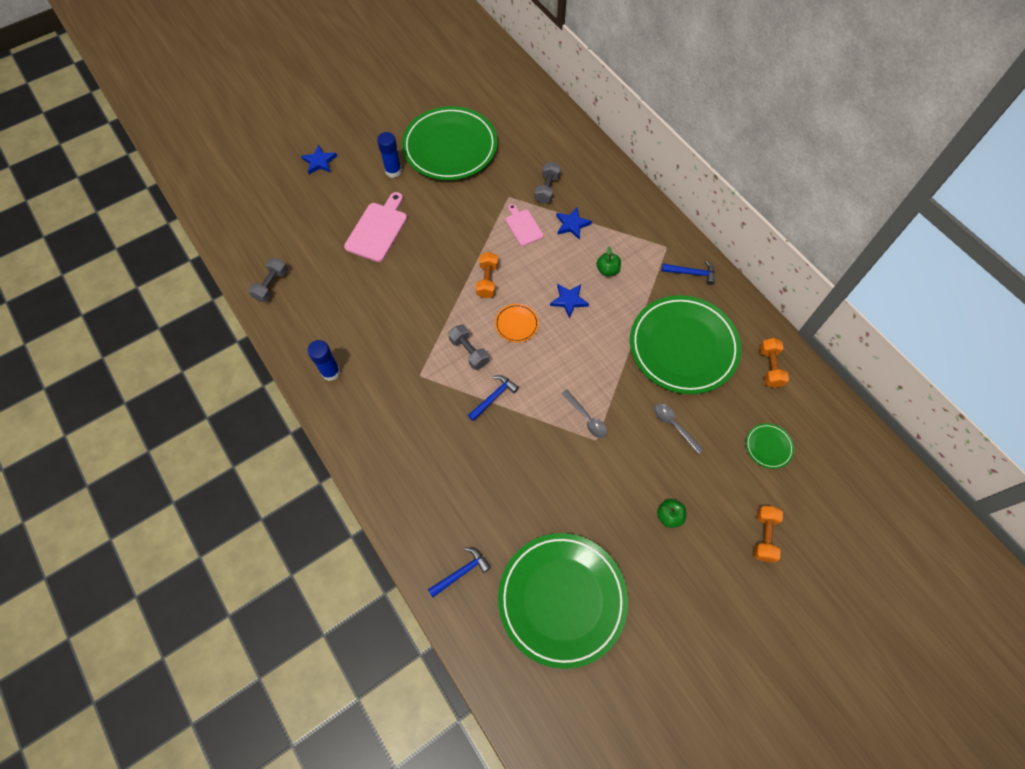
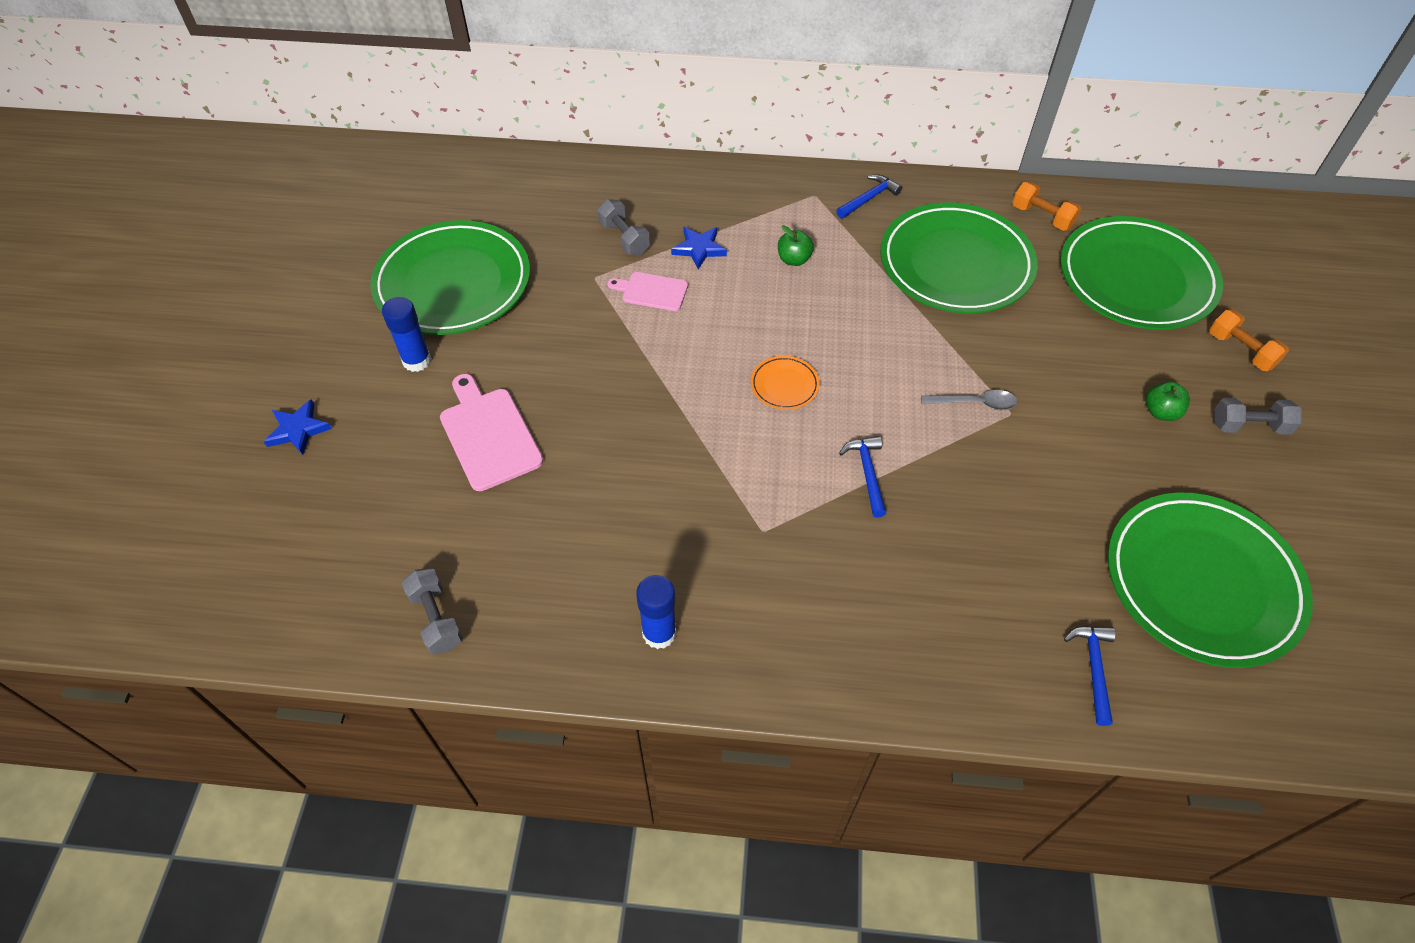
camera: 50 degrees left, 10 degrees down
(469, 351) = (778, 456): grey dumbbell -> grey dumbbell (1249, 426)
(487, 280) = (693, 373): orange dumbbell -> none
(569, 300) = (800, 317): blue star -> none
(674, 426) = (1049, 335): grey spoon -> none
(768, 447) = (1136, 279): green plate -> green plate, size x2.46

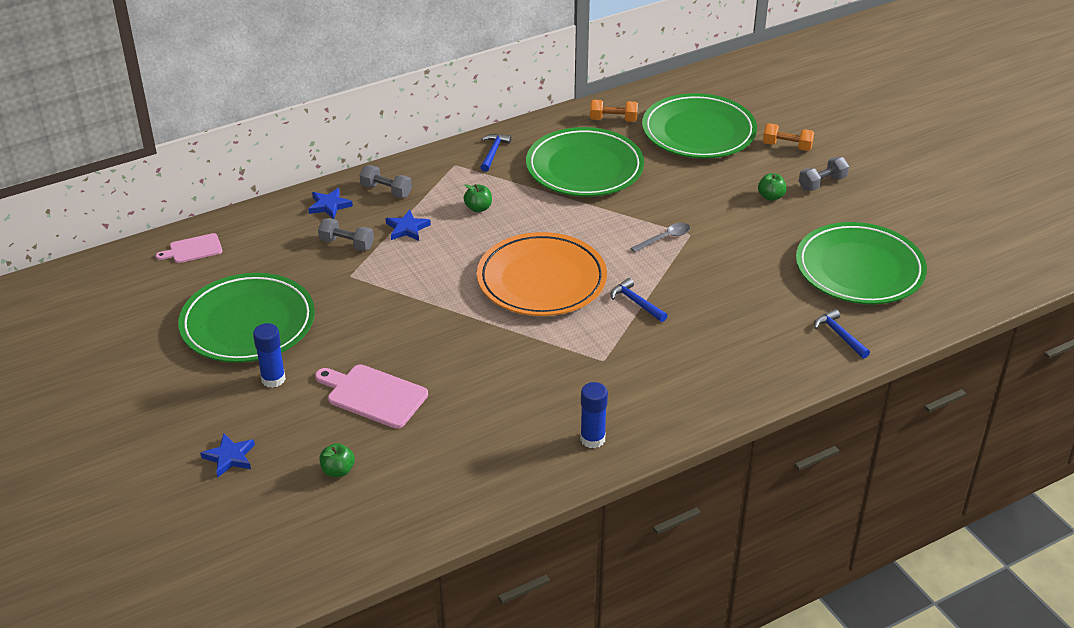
camera: 35 degrees left, 15 degrees down
(374, 508) = (338, 471): none -> green apple
(436, 619) = (446, 503): grey dumbbell -> grey dumbbell (386, 191)
(647, 185) = (329, 206): none -> blue star
(652, 291) = (400, 267): pink cutting board -> pink cutting board (193, 249)
(784, 385) = (541, 280): orange plate -> orange plate, size x2.46

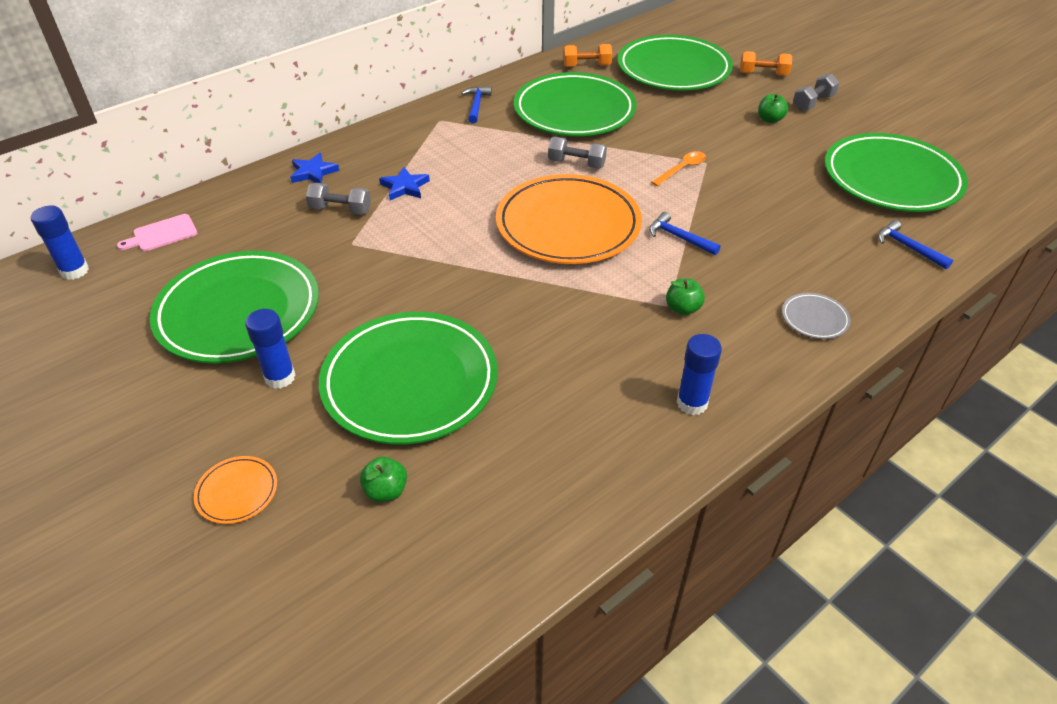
camera: 10 degrees left, 5 degrees up
(120, 274) = (75, 271): none -> blue glue stick
(230, 457) = (237, 492): blue star -> orange plate
(373, 395) = (410, 382): pink cutting board -> green plate
(386, 191) = (373, 152): grey dumbbell -> grey dumbbell (576, 163)
(478, 208) = (476, 159): green apple -> green apple (682, 309)
(664, 238) = (682, 169): grey spoon -> orange spoon
(724, 386) = (814, 318): none -> grey plate

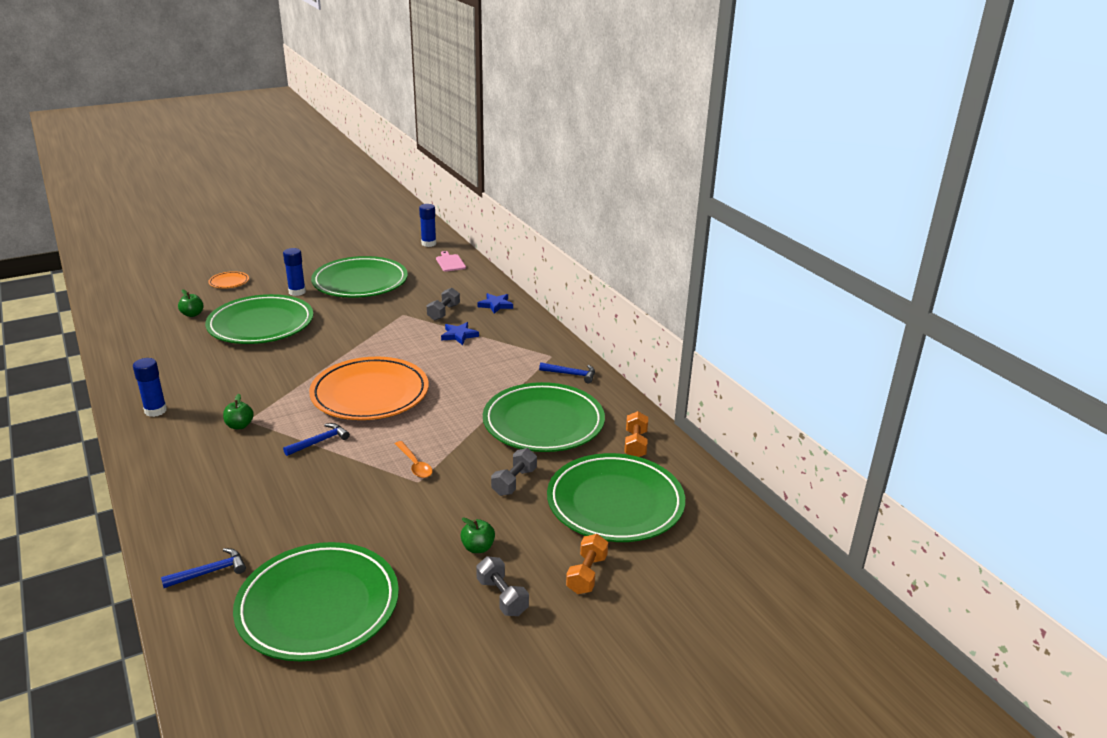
camera: 100 degrees right, 15 degrees down
(576, 163) = (453, 410): grey dumbbell -> grey dumbbell (514, 482)
(814, 318) = (177, 484): grey plate -> none

